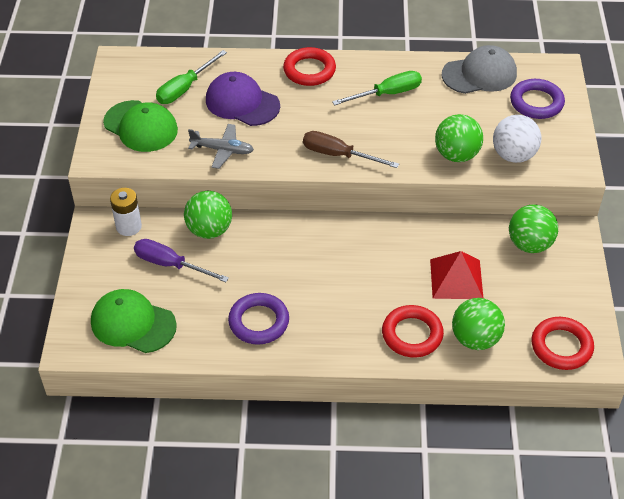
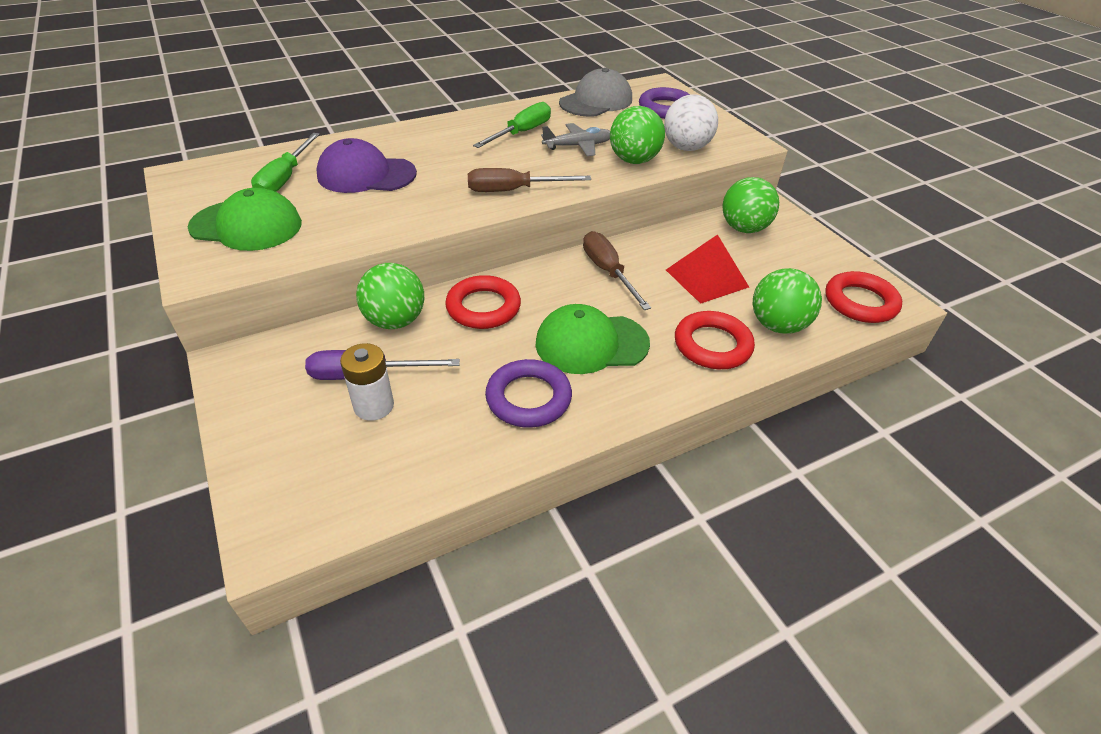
camera: 30 degrees left, 5 degrees down
(128, 226) = (281, 351): white battery -> white battery (374, 406)
(133, 323) = (354, 466): green cap -> green cap (591, 343)
(223, 150) = (372, 221): grey plane -> grey plane (578, 146)
(309, 70) = (424, 133): red ring -> red ring (483, 307)
(384, 245) = (608, 272): none -> brown screwdriver

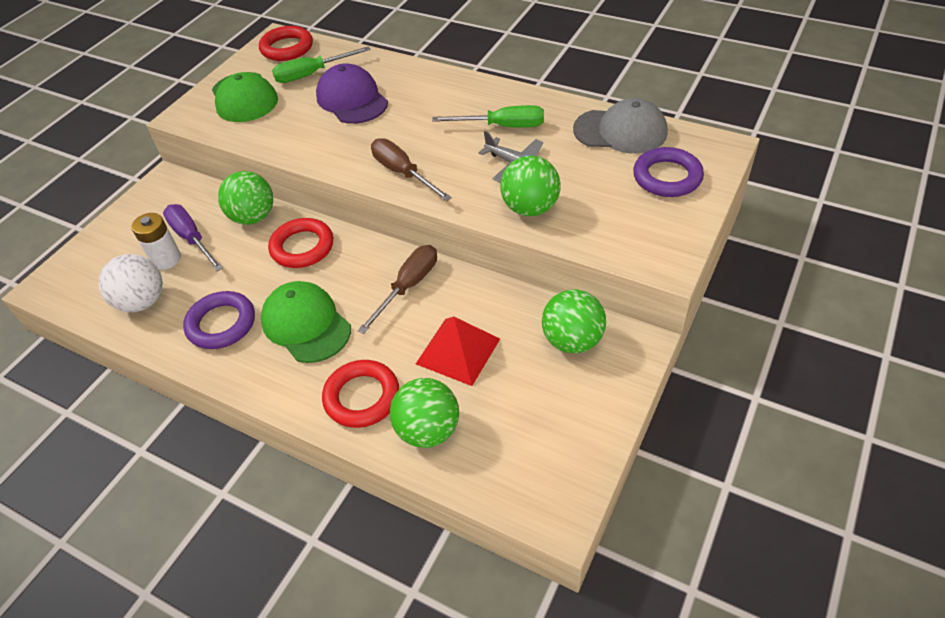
camera: 60 degrees right, 5 degrees up
(686, 148) = (597, 227): white ball -> white ball (142, 302)
(860, 302) = (525, 481): red ring -> red ring (287, 48)

